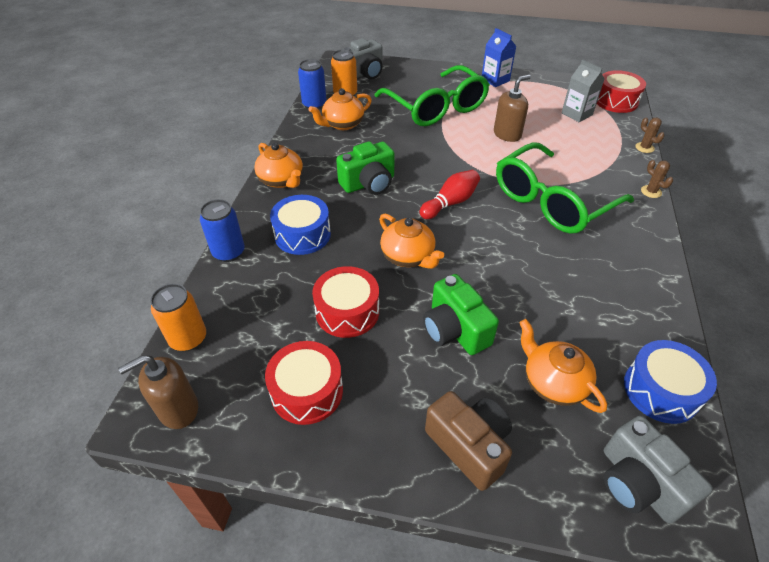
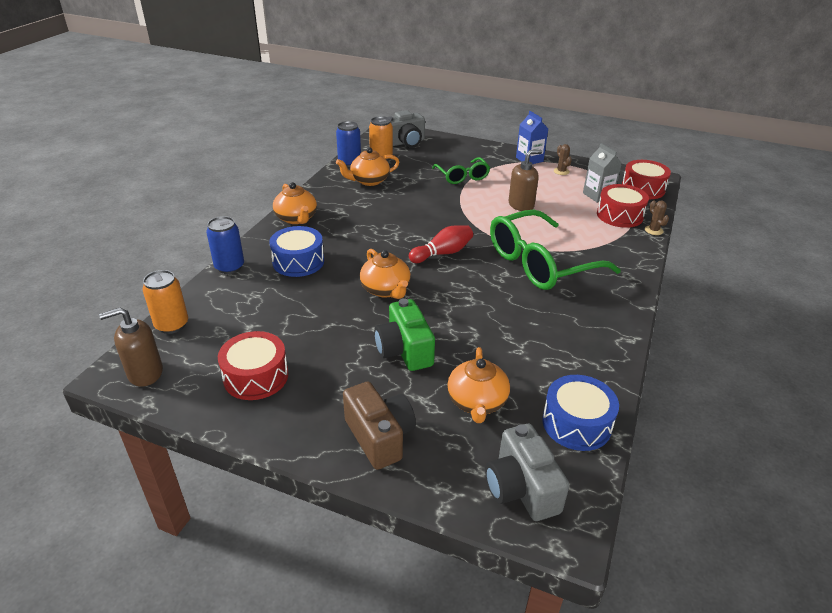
camera: 10 degrees right, 10 degrees down
(347, 311) = (314, 324): red drum -> red drum (619, 215)
(369, 183) = (373, 229): green camera -> none
(436, 108) = (462, 176): green glasses -> green glasses, size x0.55
(553, 382) = (477, 402): orange teapot -> orange teapot turned 150 degrees counterclockwise
(651, 192) = (643, 267): brown cactus -> brown cactus (561, 171)

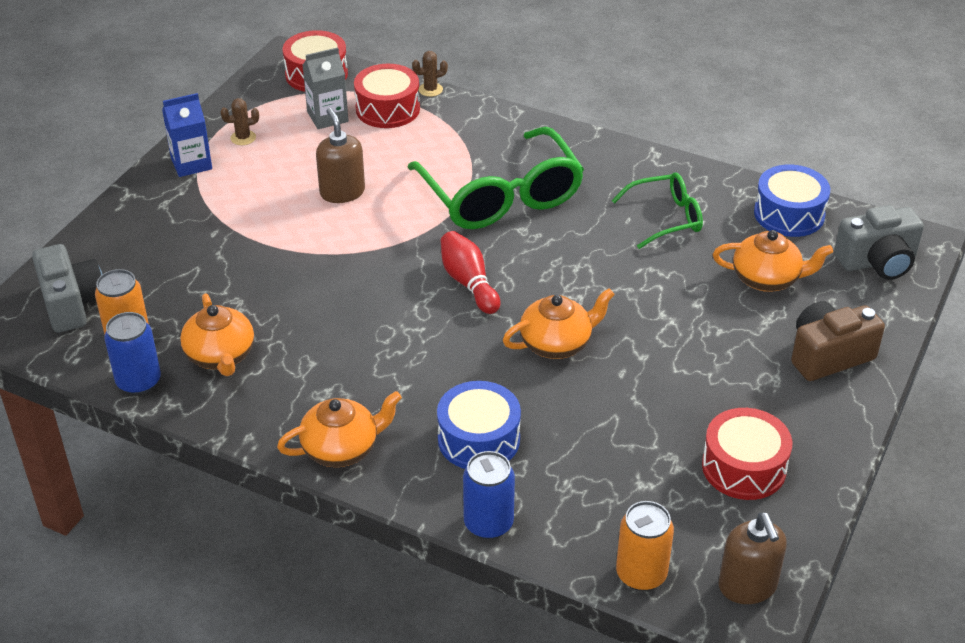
camera: 85 degrees left, 5 degrees up
(404, 350) = (684, 331): green camera -> none
(462, 176) = (234, 243): green glasses -> green glasses (666, 218)

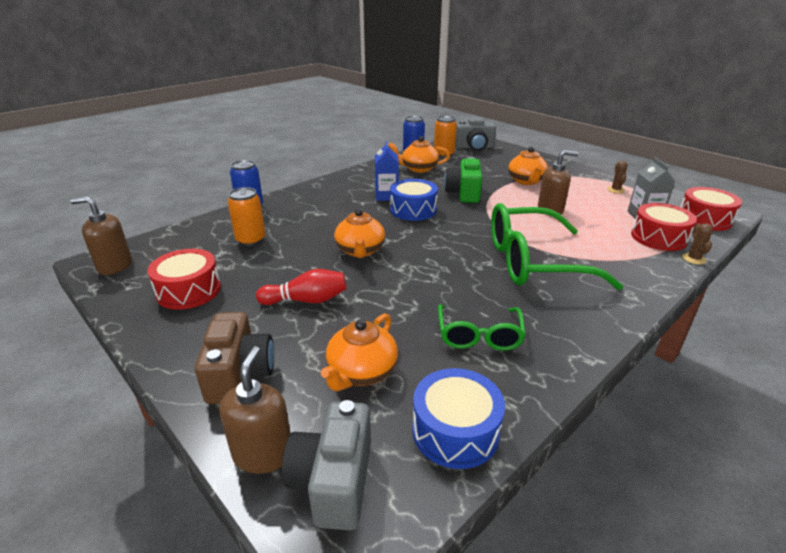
camera: 110 degrees right, 10 degrees down
(191, 163) = (587, 176): blue carton -> blue carton (386, 196)
(317, 281) = (464, 193): none -> green camera
(342, 448) = (334, 184): orange teapot -> orange teapot (526, 181)
(469, 283) = (438, 233): red bowling pin -> red bowling pin (306, 300)
(478, 439) = (306, 214): blue drum -> blue drum (413, 210)
(641, 574) = (168, 237): orange can -> orange can (251, 240)
(887, 305) = (263, 453): none -> brown soap dispenser

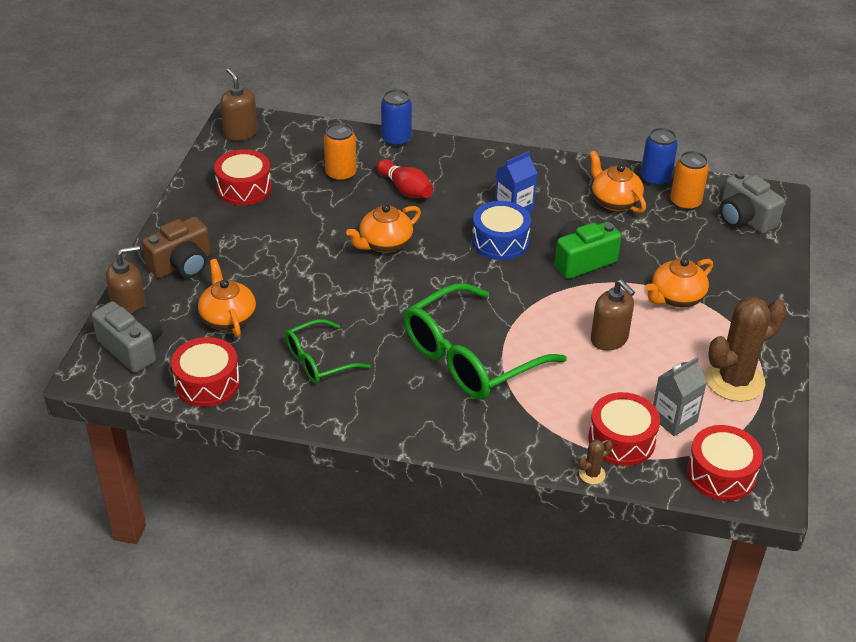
camera: 55 degrees right, 10 degrees up
(306, 300) = (284, 251): red bowling pin -> red bowling pin (405, 189)
(334, 481) = (132, 348): grey camera -> grey camera turned 75 degrees clockwise
(361, 372) = (228, 318): orange teapot -> orange teapot turned 75 degrees clockwise
(455, 431) = (207, 383): blue drum -> red drum
(533, 262) = (469, 358): green glasses -> green glasses turned 90 degrees counterclockwise
(615, 190) = (734, 380): brown cactus -> brown cactus, size x2.39

